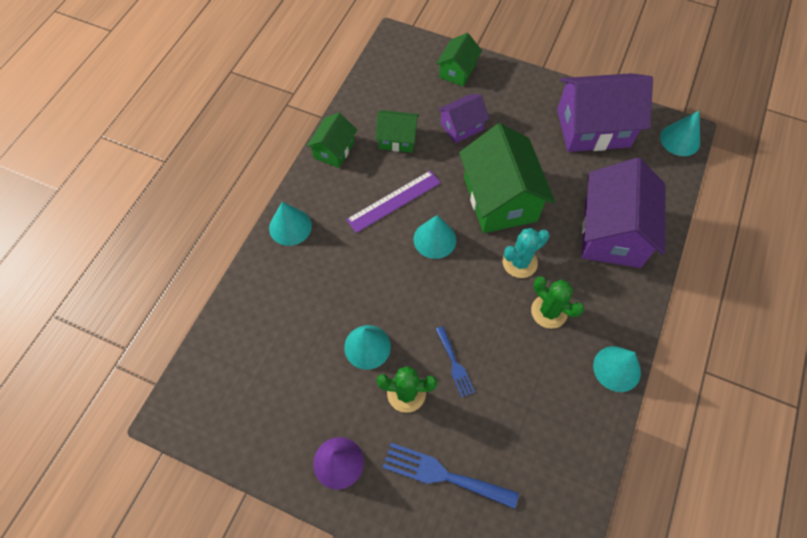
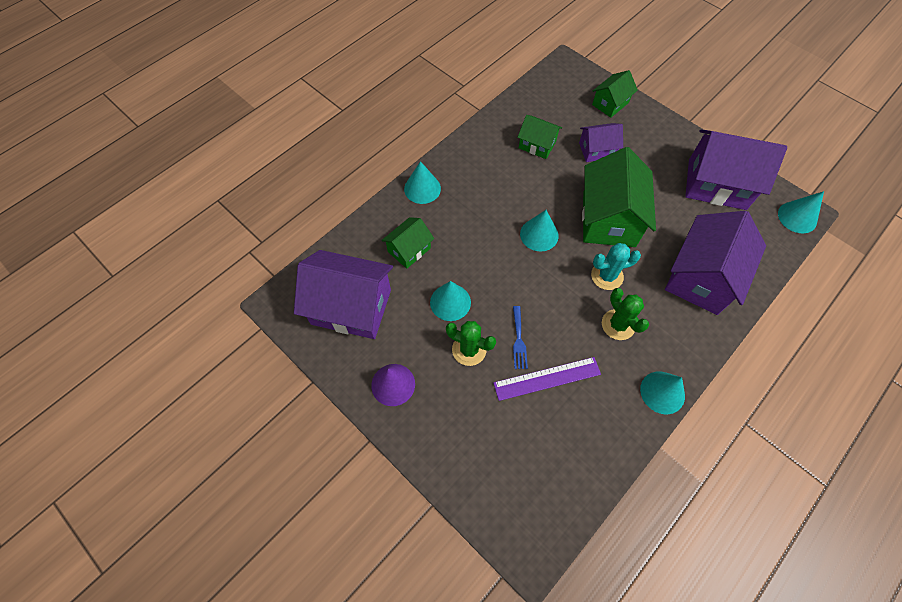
camera: 20 degrees right, 0 degrees up
(259, 390) = (351, 307): none -> purple house
(334, 150) = (480, 139): green house -> green house (409, 250)
(394, 201) = (515, 193): purple ruler -> purple ruler (547, 378)
(443, 475) = (476, 425): blue fork -> none

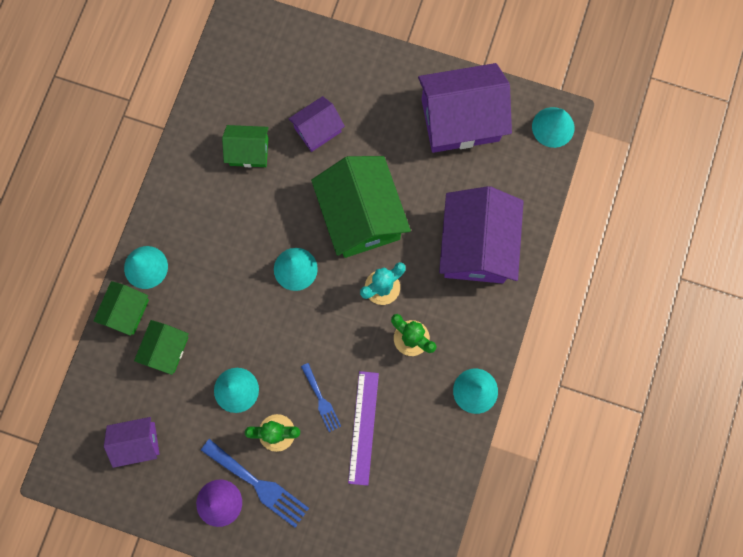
camera: 25 degrees left, 15 degrees up
(351, 307) = (137, 442): purple house -> purple house, size x0.53
(434, 385) = (258, 485): none -> blue fork
(547, 378) = (363, 427): purple ruler -> purple ruler turned 45 degrees counterclockwise
(610, 104) = (310, 56): green house -> green house (127, 311)

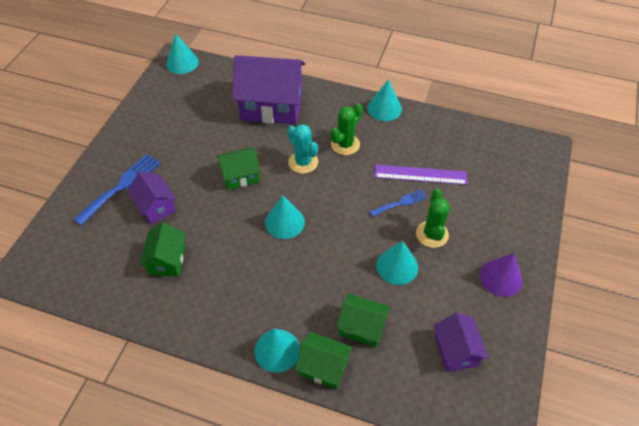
camera: 90 degrees left, 25 degrees down
(258, 485) = (479, 247): blue fork -> blue fork (121, 186)
(361, 216) = (240, 176): green house -> green house, size x0.53
(460, 120) = (166, 113): purple house -> none

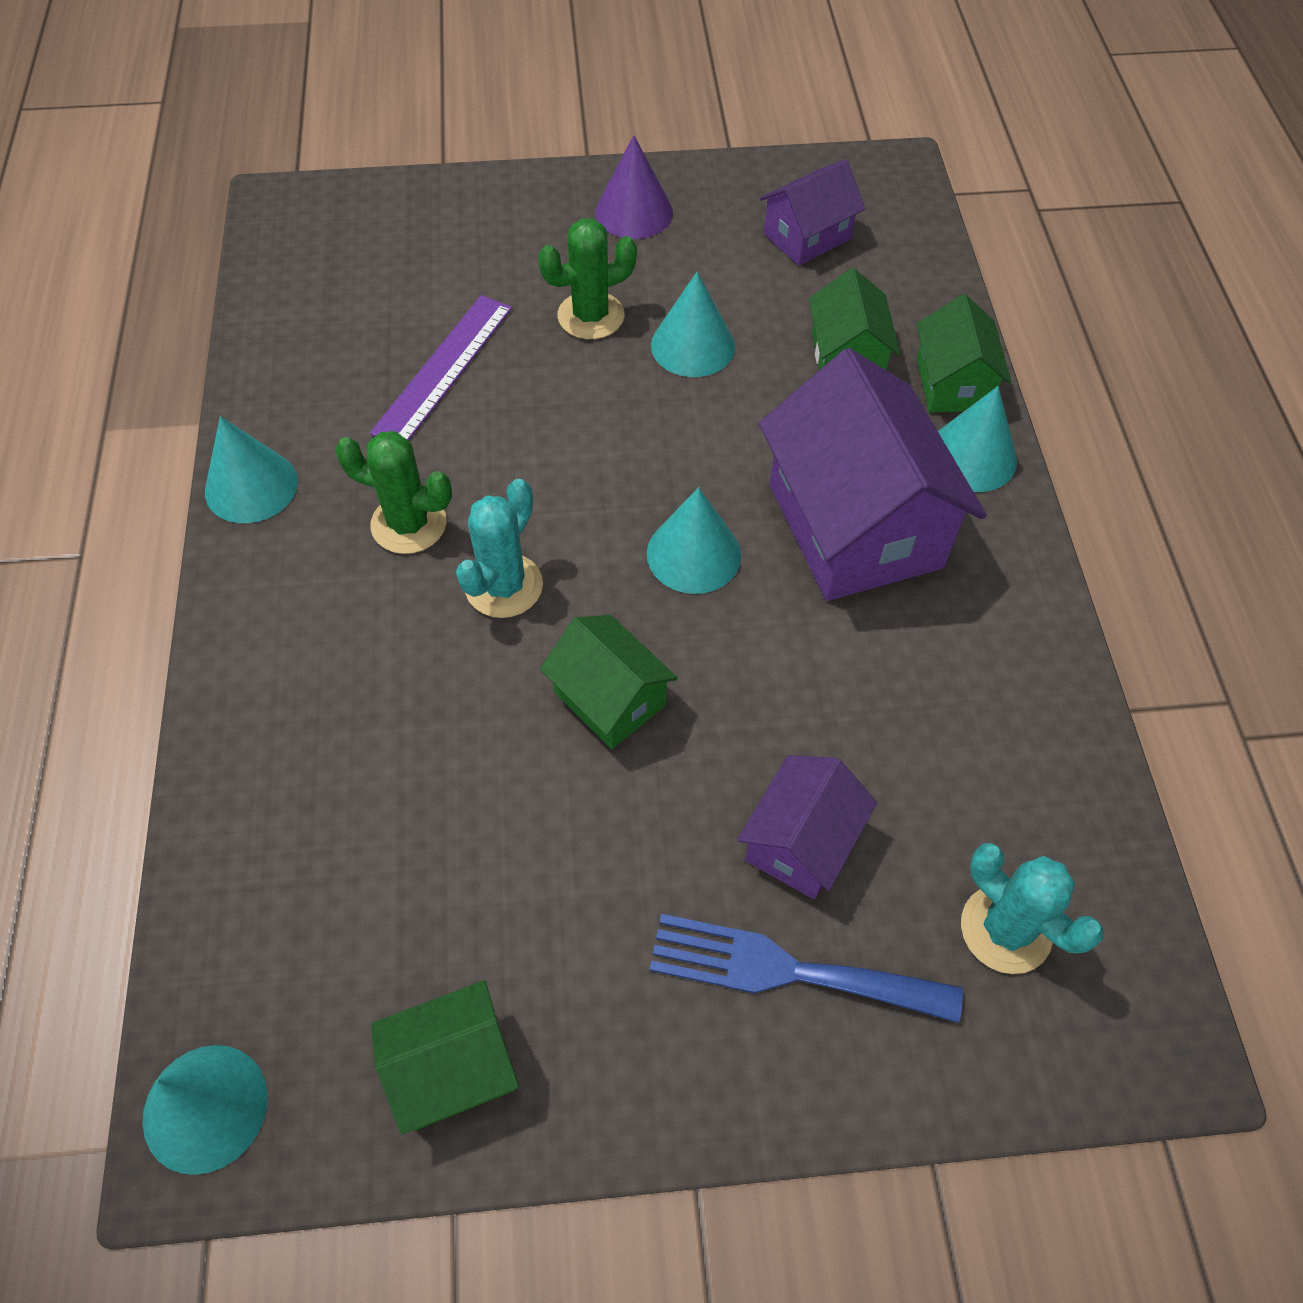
camera: 115 degrees left, 5 degrees up
(87, 248) = (1006, 929): none -> turquoise cactus
(167, 260) = (921, 732): green house -> green house (452, 1068)
(271, 106) = (328, 737): purple house -> purple house (854, 525)
(400, 203) = (537, 380): blue fork -> none
(420, 175) = (443, 369): purple ruler -> purple ruler turned 45 degrees clockwise

